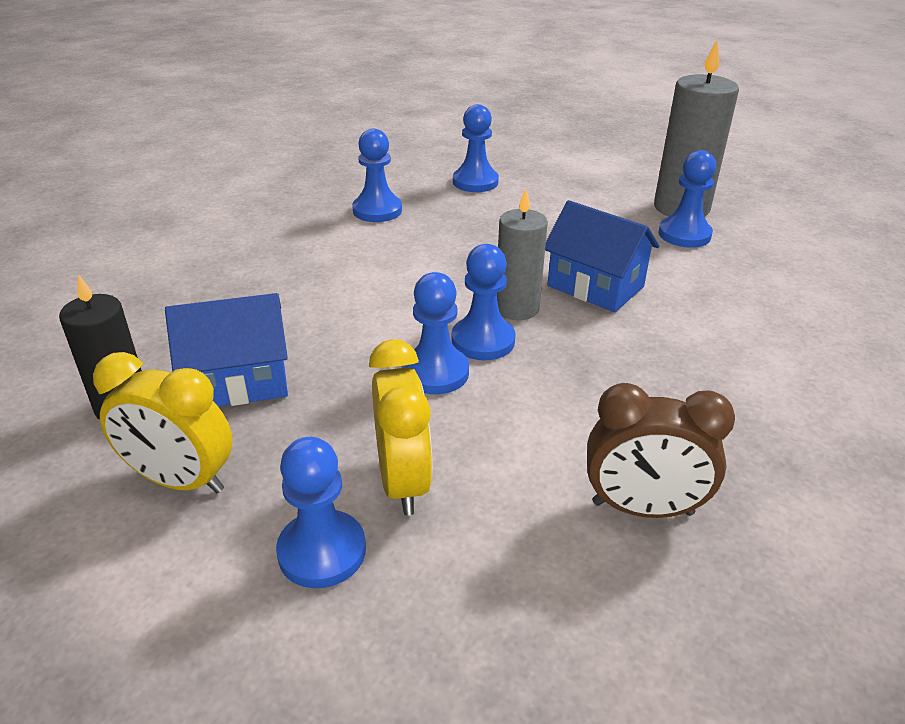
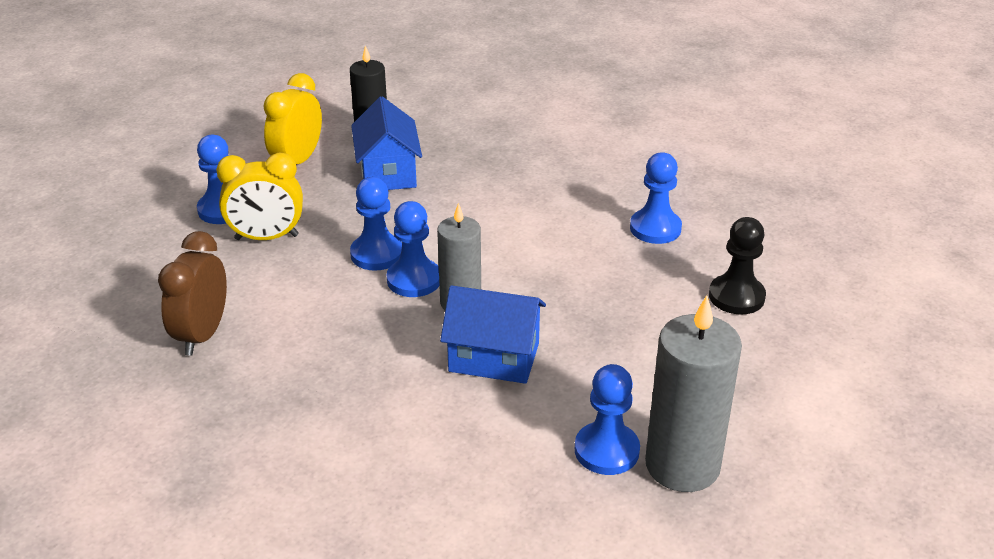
camera: 95 degrees right, 0 degrees up
(475, 182) = (736, 296): blue pawn -> black pawn
(595, 286) = (494, 357): blue house -> blue house turned 60 degrees clockwise

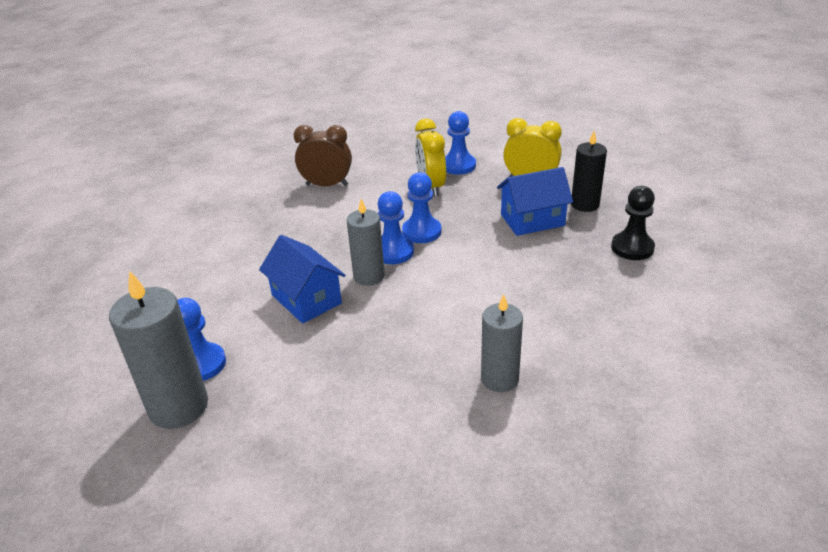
camera: 85 degrees right, 0 degrees up
(494, 357) = (306, 299): blue house -> blue house turned 45 degrees counterclockwise
(655, 228) = (499, 379): blue pawn -> grey candle
(736, 296) = (398, 441): black pawn -> black pawn (632, 248)

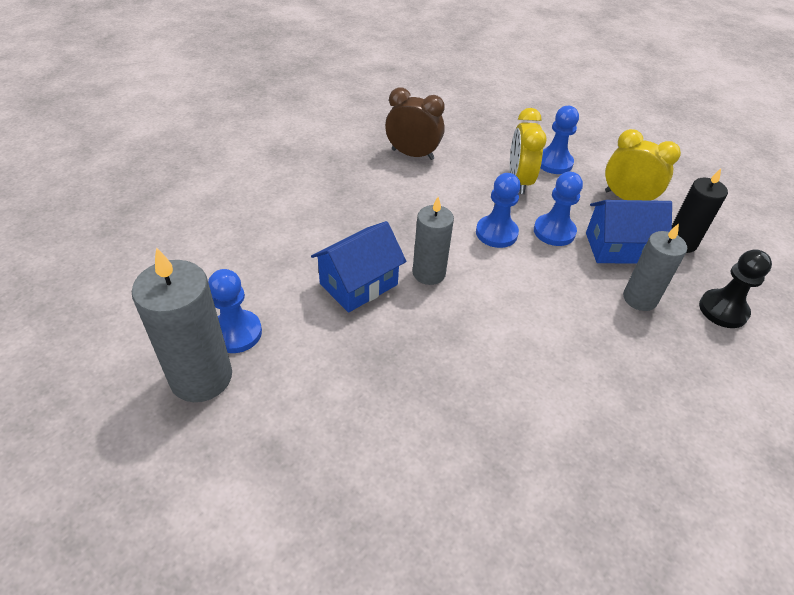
camera: 10 degrees right, 10 degrees up
(306, 299) = (358, 284): blue house -> blue house turned 75 degrees clockwise
(393, 252) = (461, 250): blue pawn -> blue pawn (554, 231)
(499, 379) = (537, 437): grey candle -> grey candle (639, 298)

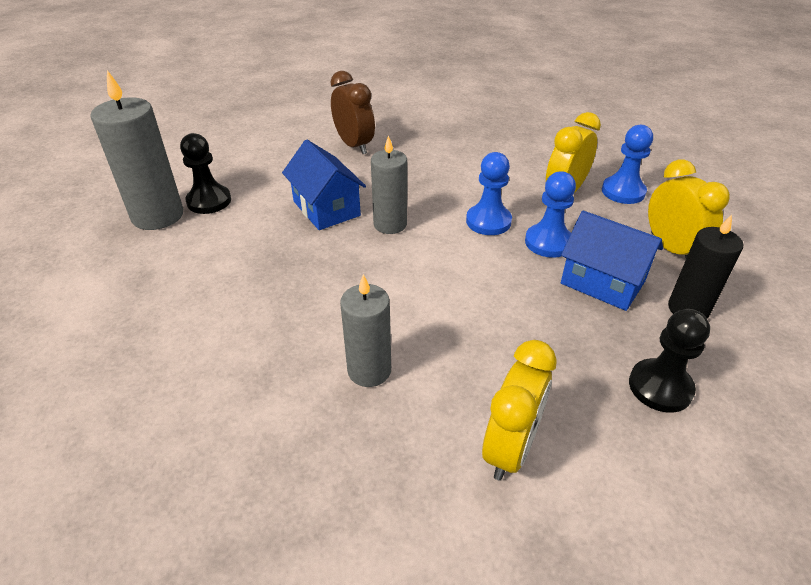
camera: 40 degrees right, 5 degrees down
(236, 333) = (209, 201): blue pawn -> black pawn
(358, 284) = (326, 208): blue house -> blue house turned 60 degrees clockwise
(412, 154) = (487, 141): brown clock -> brown clock (354, 145)
(639, 298) = (569, 331): grey candle -> grey candle (369, 370)
(699, 409) = (510, 448): none -> yellow clock

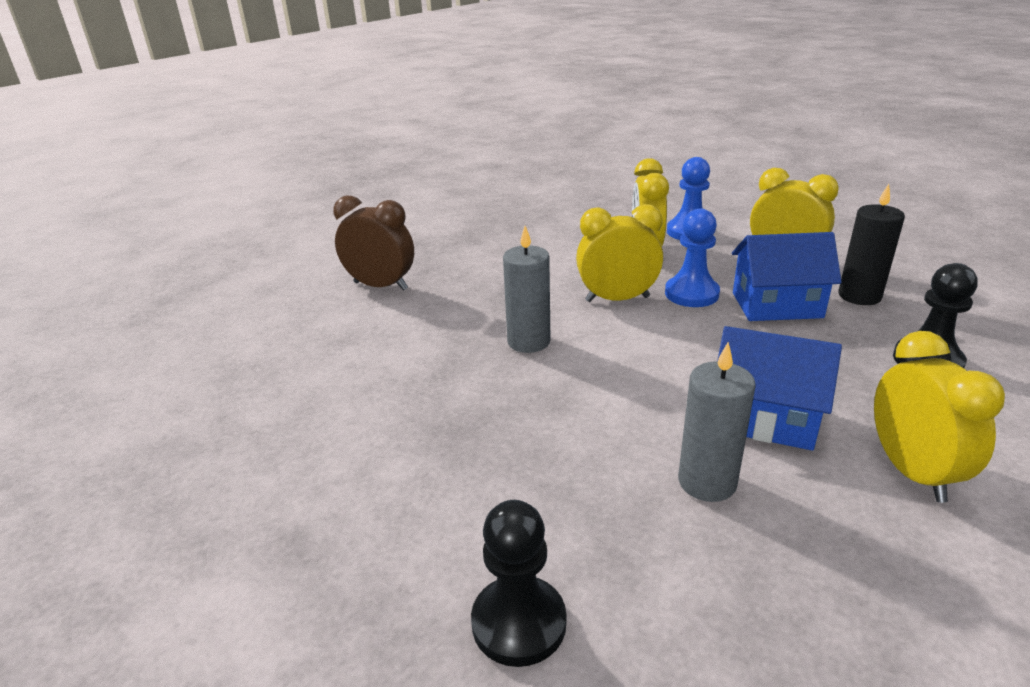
camera: 35 degrees left, 10 degrees down
(157, 216) = (215, 462): grey candle -> none
(209, 201) = (271, 413): black pawn -> black pawn (519, 623)
(326, 208) = (437, 356): blue house -> blue house (765, 418)
(488, 221) = (617, 299): blue pawn -> yellow clock

